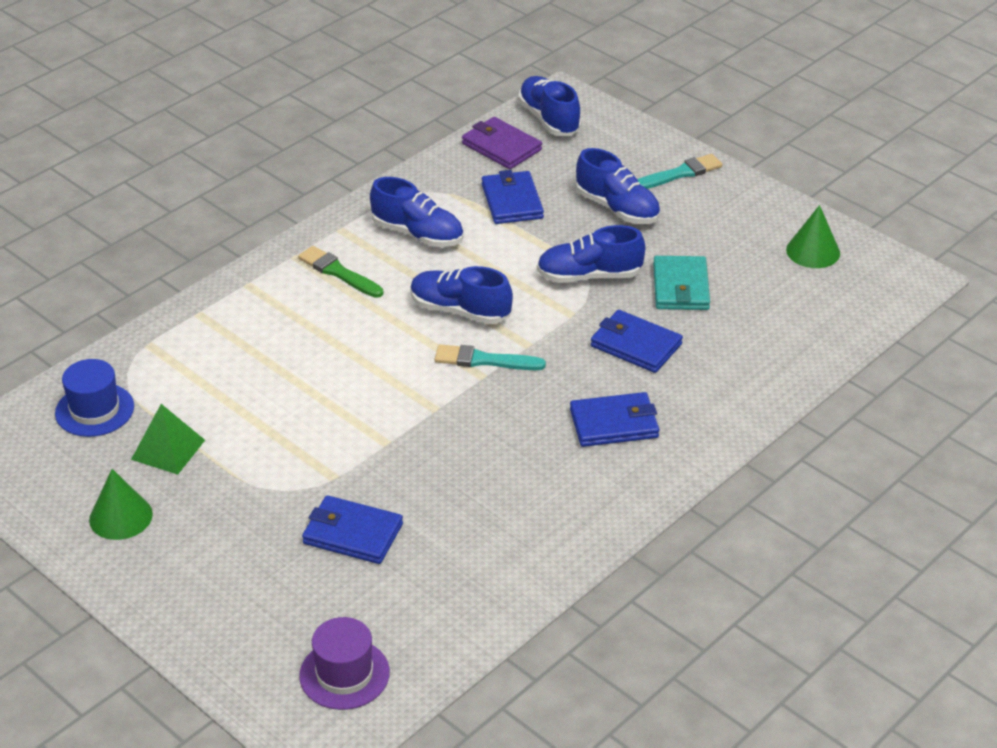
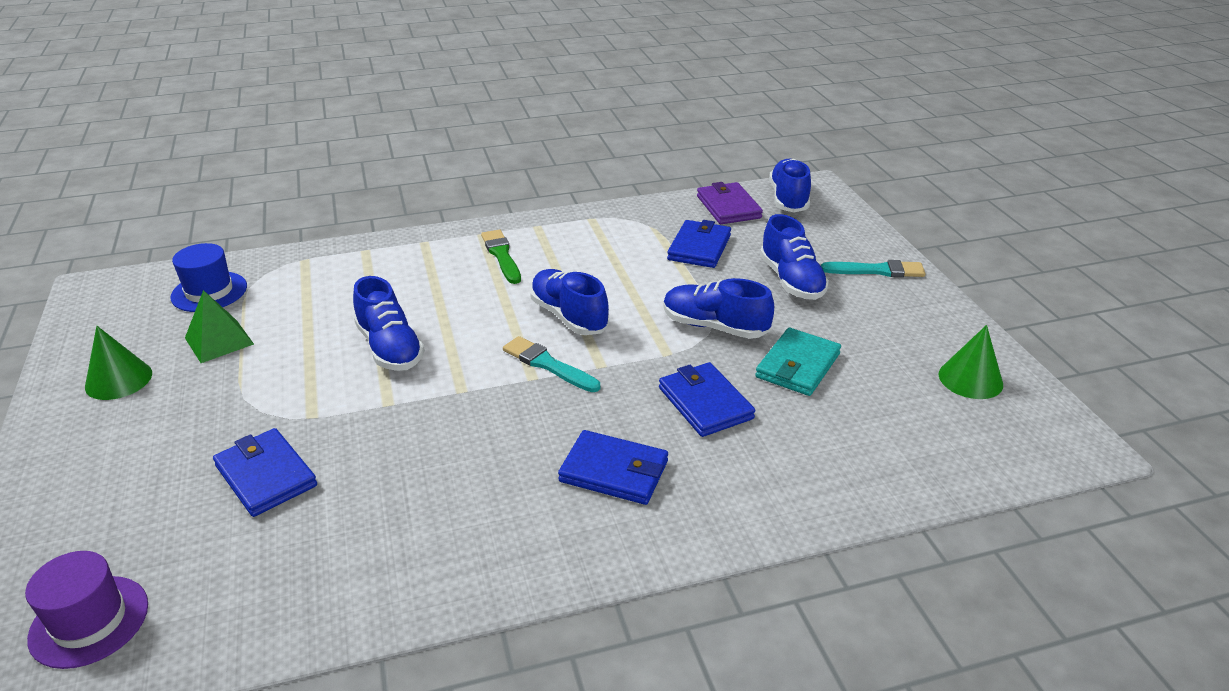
camera: 30 degrees right, 5 degrees down
(417, 234) = (594, 248): blue shoe -> blue shoe (390, 348)

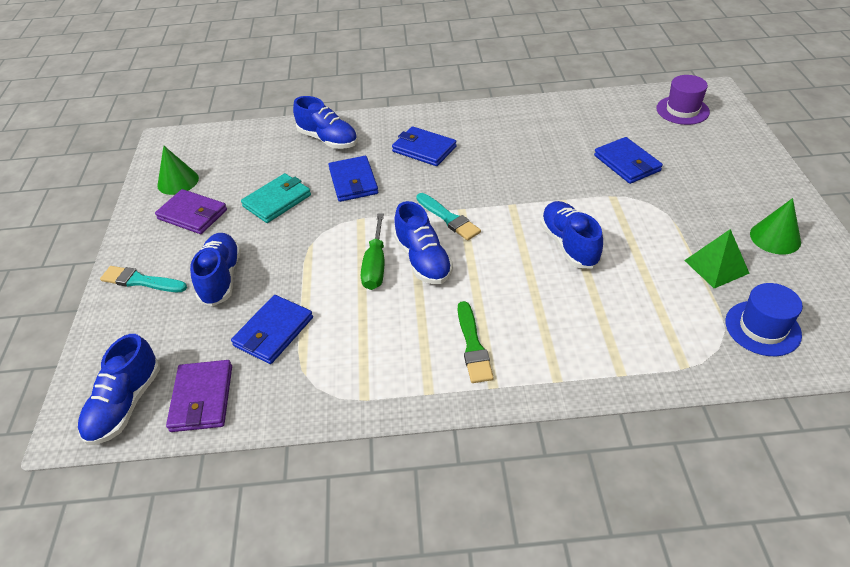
camera: 165 degrees left, 10 degrees up
(623, 307) = (375, 265): none -> green screwdriver
(715, 327) = (313, 238): blue shoe -> blue shoe (328, 139)
(896, 338) = (193, 214): none -> purple wallet

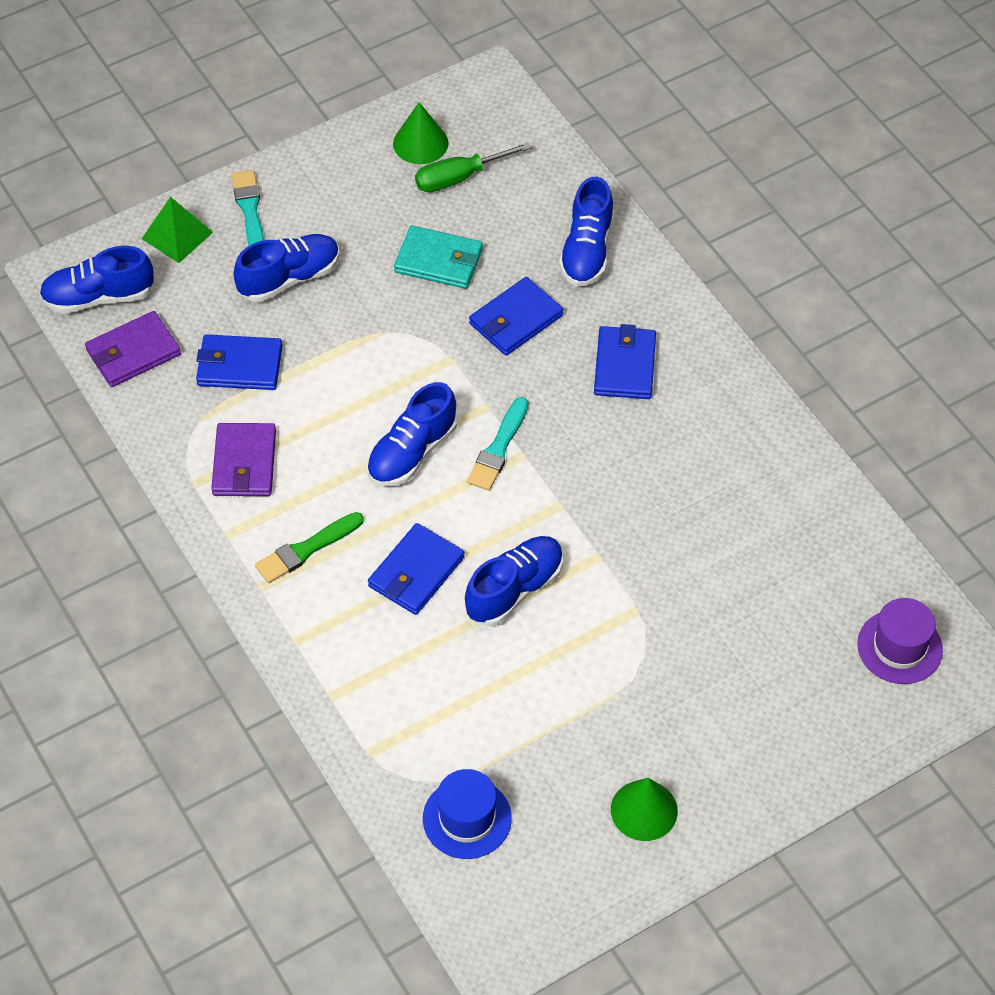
camera: 60 degrees right, 10 degrees up
(193, 214) = (372, 193): purple wallet -> purple wallet (244, 463)
(375, 265) = (380, 410): green screwdriver -> green screwdriver (459, 178)
(627, 163) = (720, 609): blue wallet -> blue wallet (416, 572)
(716, 266) = (552, 754): green pyramid -> green pyramid (177, 235)

